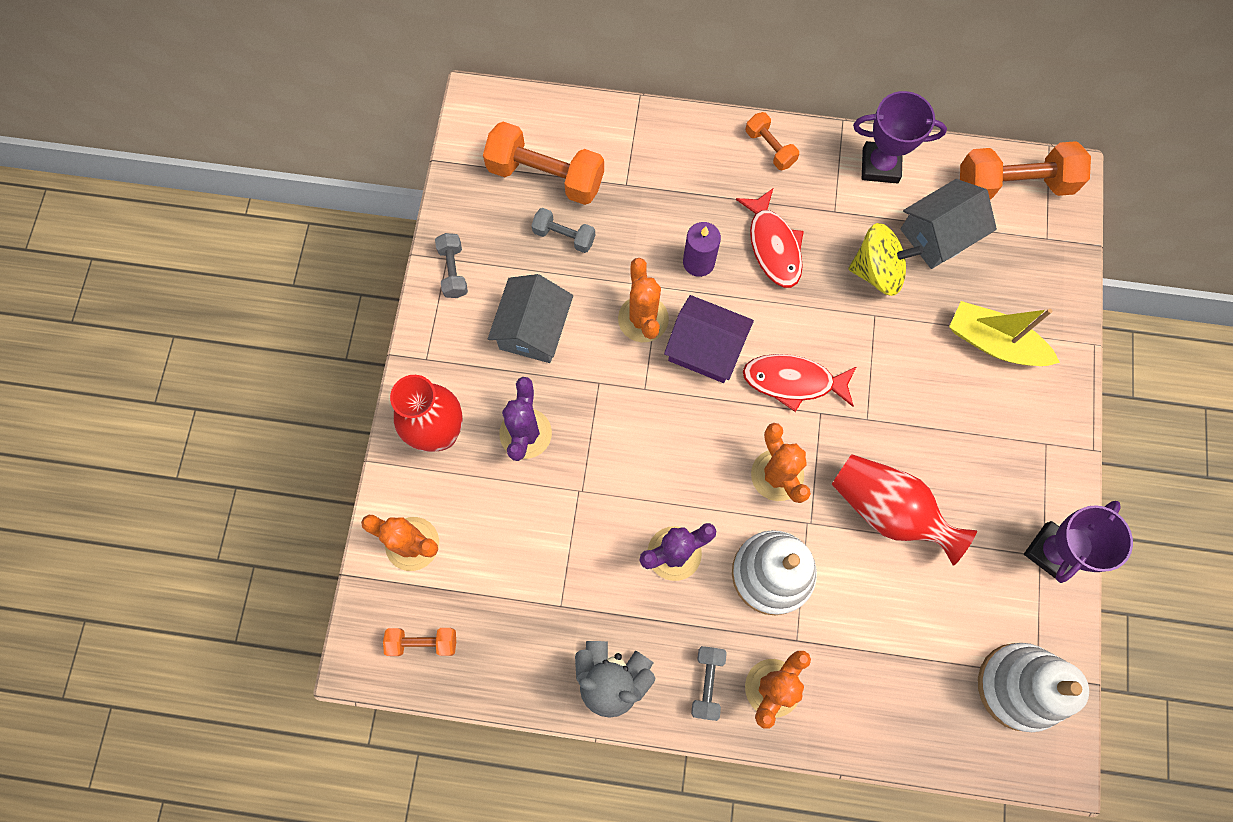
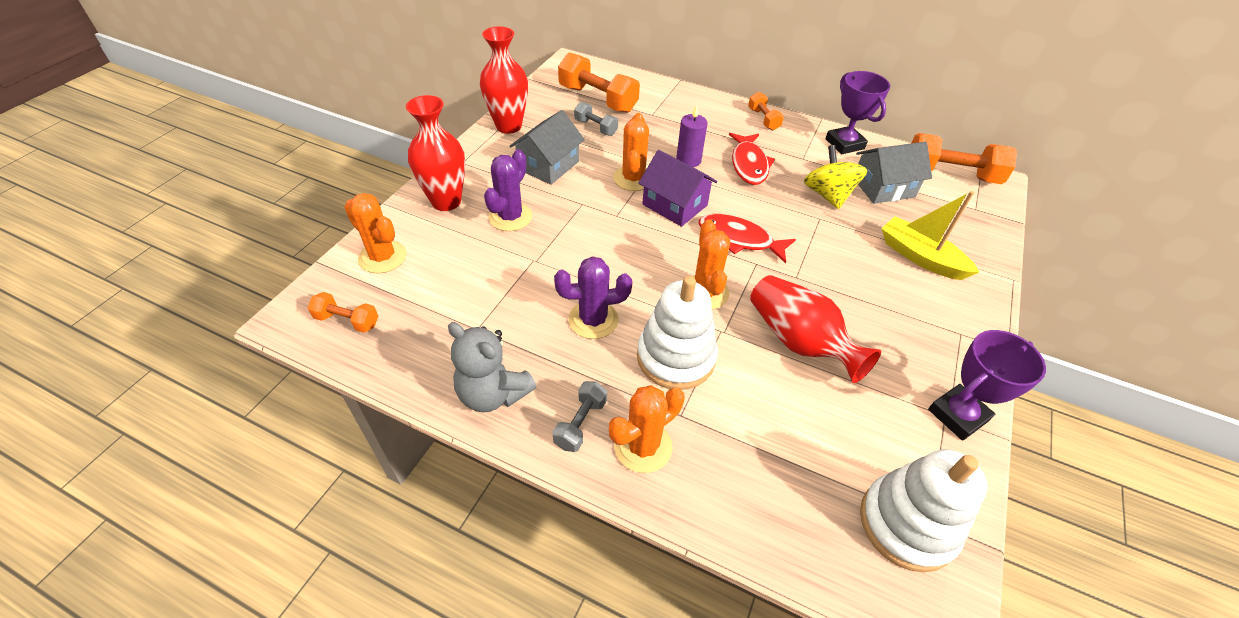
camera: 15 degrees right, 25 degrees down
(453, 271) = (508, 126): grey dumbbell -> red vase
(877, 271) = (828, 195): yellow spinning top -> yellow spinning top turned 120 degrees counterclockwise
(880, 165) = (844, 144): purple trophy -> purple trophy turned 45 degrees clockwise

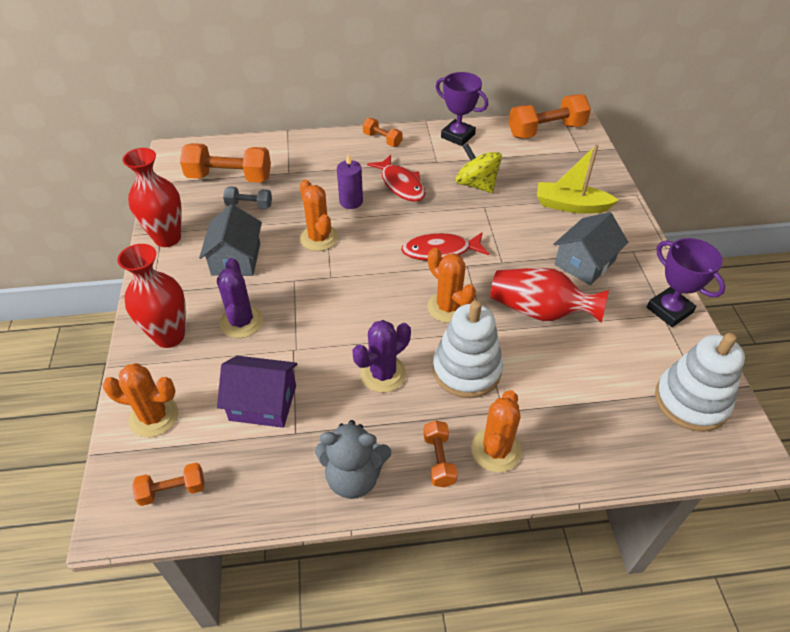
camera: 30 degrees left, 0 degrees up
(580, 423) = (439, 460): grey dumbbell -> orange dumbbell
(675, 205) = (370, 246): purple house -> purple house (263, 403)
(883, 187) = (509, 161): grey house -> grey house (584, 262)
(957, 415) = (669, 310): purple trophy -> purple trophy turned 60 degrees counterclockwise

